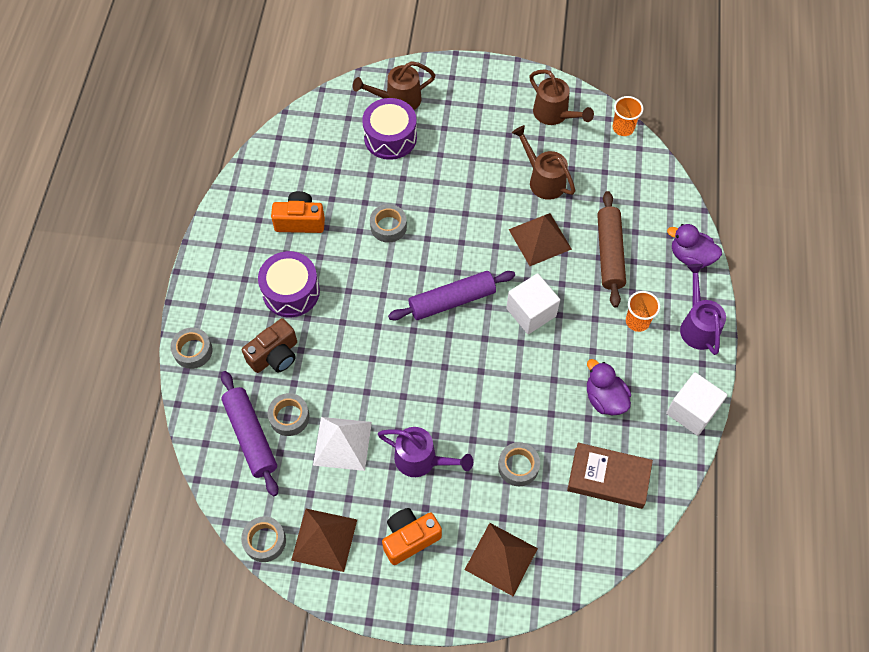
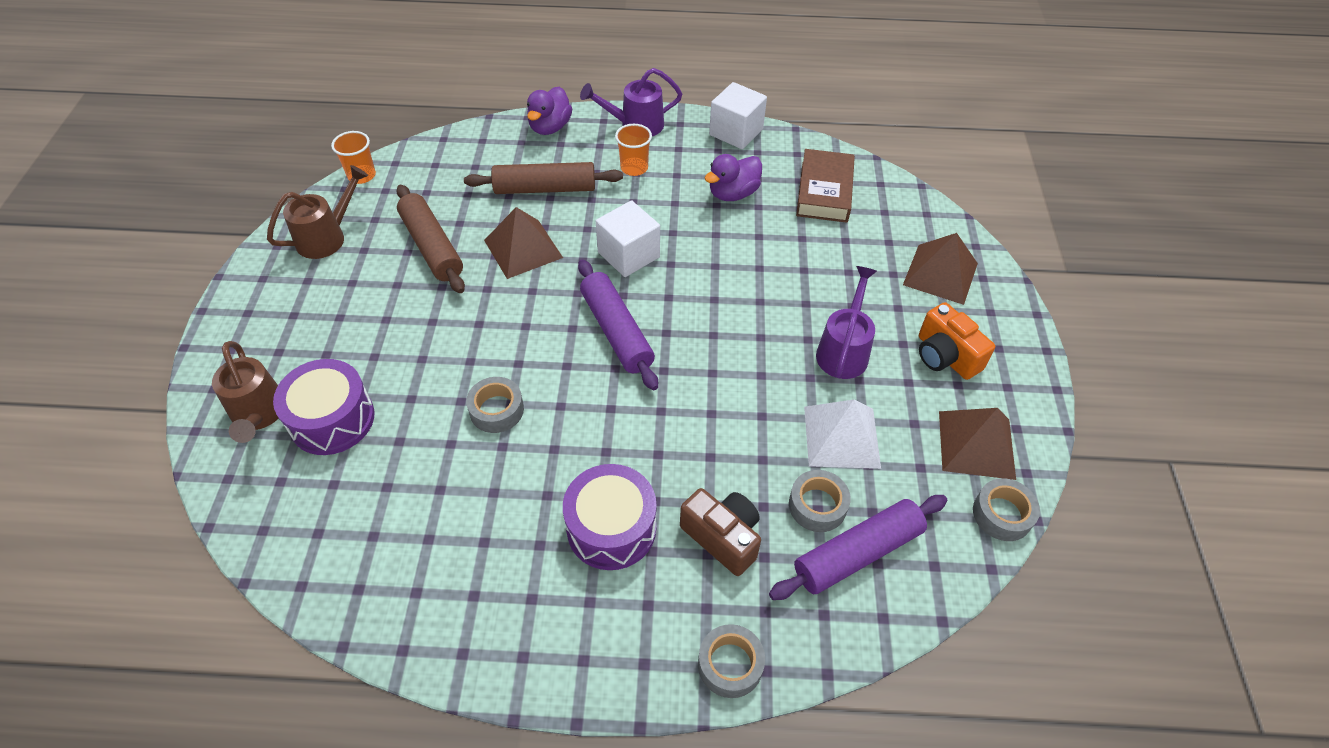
camera: 95 degrees left, 10 degrees down
(300, 221) = (480, 530): orange camera -> none
(518, 466) = (829, 262): grey tape -> none
(543, 180) = (432, 247): brown watering can -> brown rolling pin

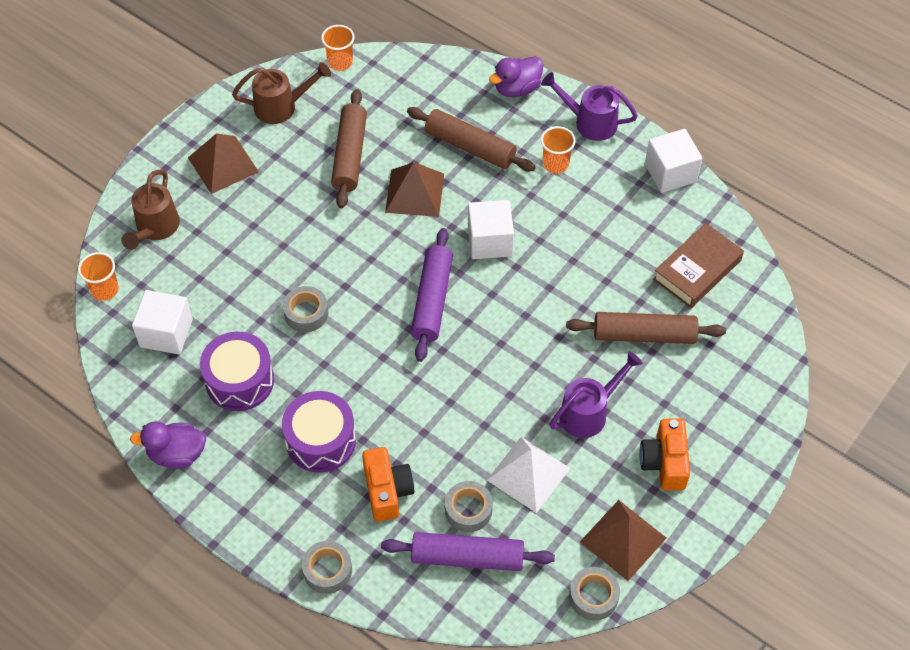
camera: 35 degrees right, 5 degrees up
(236, 510) = (105, 290): none -> orange cup
(332, 419) = (197, 258): purple drum -> purple drum (239, 380)
(348, 516) = (166, 333): none -> white cube
(722, 537) = (387, 491): brown camera -> orange camera
(733, 193) = (617, 231): purple duck -> purple duck (177, 454)
(830, 262) = (644, 335): none -> brown rolling pin
(940, 274) = (727, 396): brown pyramid -> brown pyramid (223, 164)

